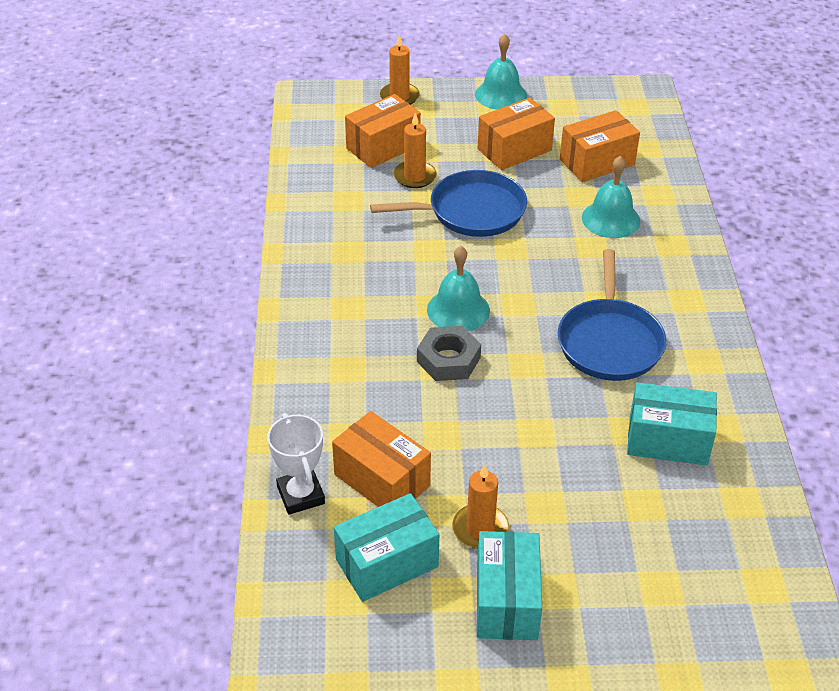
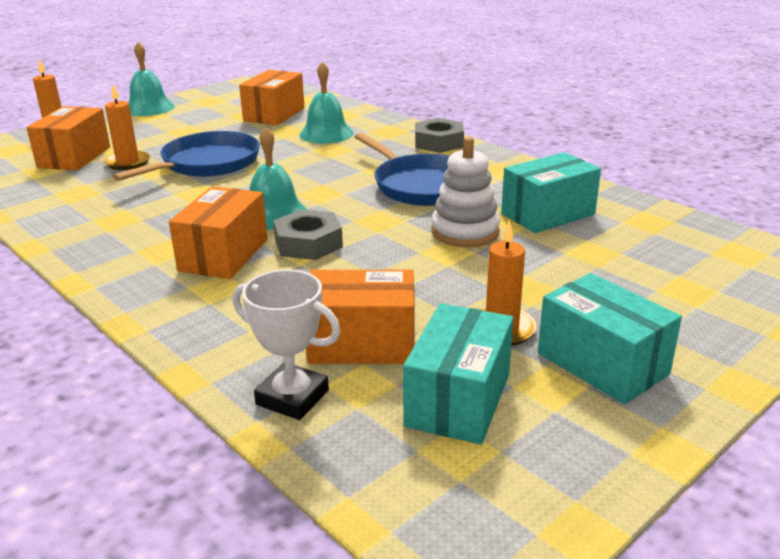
camera: 40 degrees left, 15 degrees down
(514, 149) = (199, 127): orange box -> orange box (223, 255)
(575, 419) = (465, 232): none -> white stacking toy
(696, 288) = (438, 142): none -> grey nut

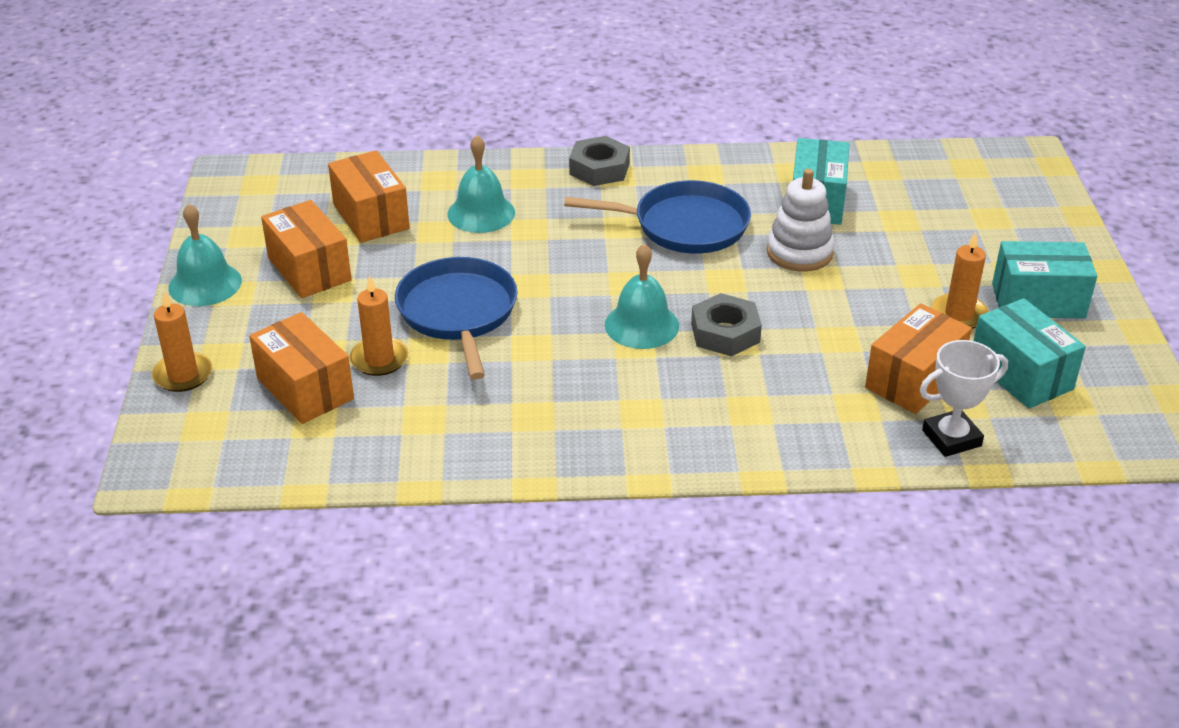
camera: 50 degrees left, 10 degrees up
(223, 255) = (693, 383): orange box -> orange box (309, 269)

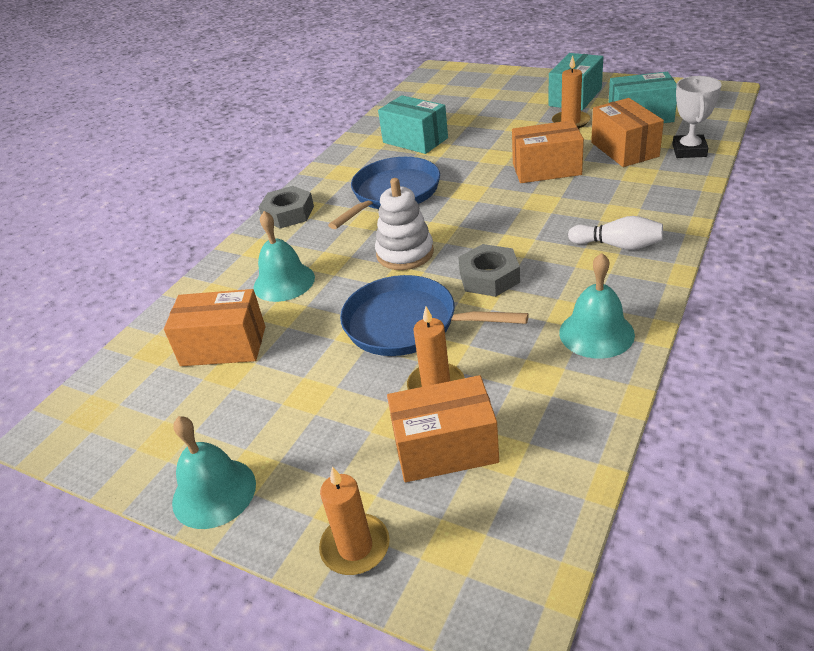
camera: 55 degrees left, 0 degrees up
(309, 269) = (263, 405): orange box -> orange box (546, 169)
(641, 325) = (494, 236): turquoise bell -> turquoise bell (596, 333)
(679, 422) = (618, 245): none -> white bowling pin
(725, 333) = (529, 204): grey nut -> grey nut (489, 277)
(799, 252) = (464, 158): white stacking toy -> white stacking toy (405, 253)

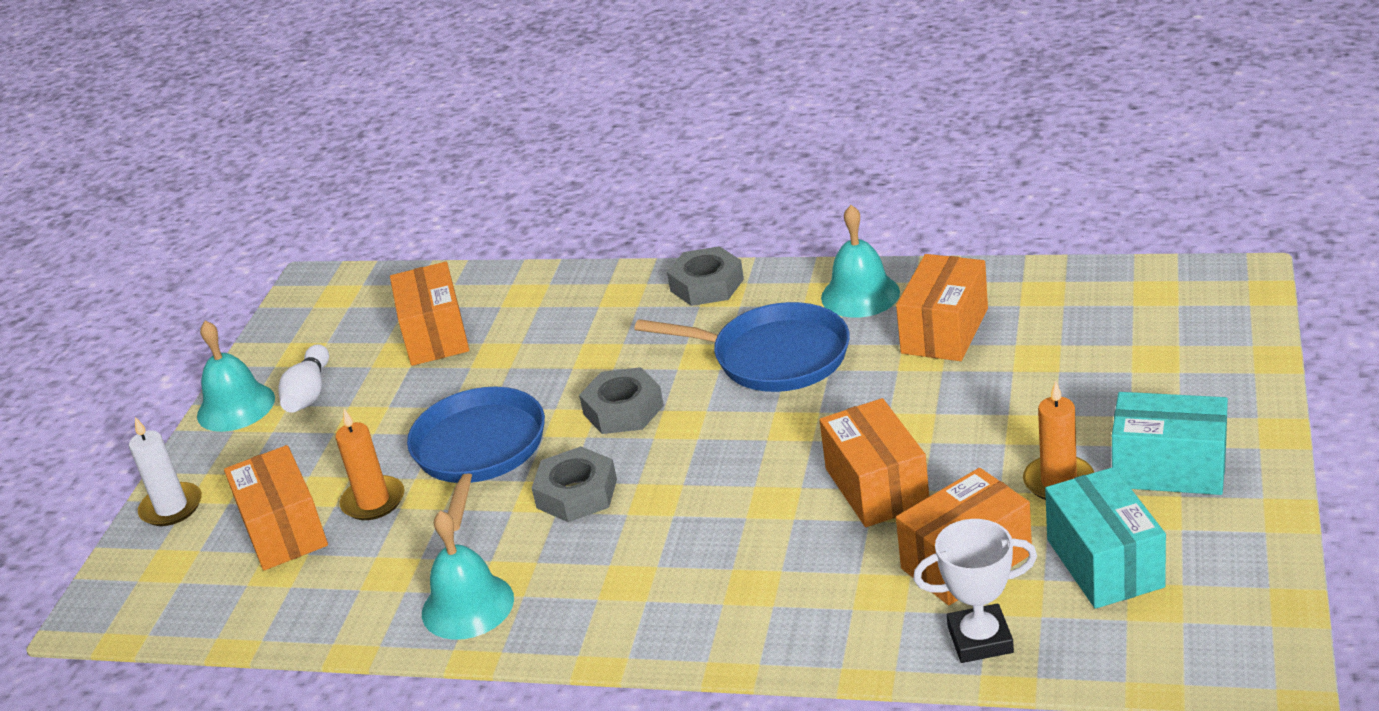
camera: 75 degrees right, 5 degrees down
(284, 282) = (553, 335): turquoise bell -> turquoise bell (860, 295)
(355, 547) = (171, 507): orange candle -> white candle
(405, 253) = (623, 410): white stacking toy -> grey nut
(415, 140) = (944, 331): turquoise box -> orange box
(618, 245) = (664, 596): white bowling pin -> white bowling pin (309, 393)

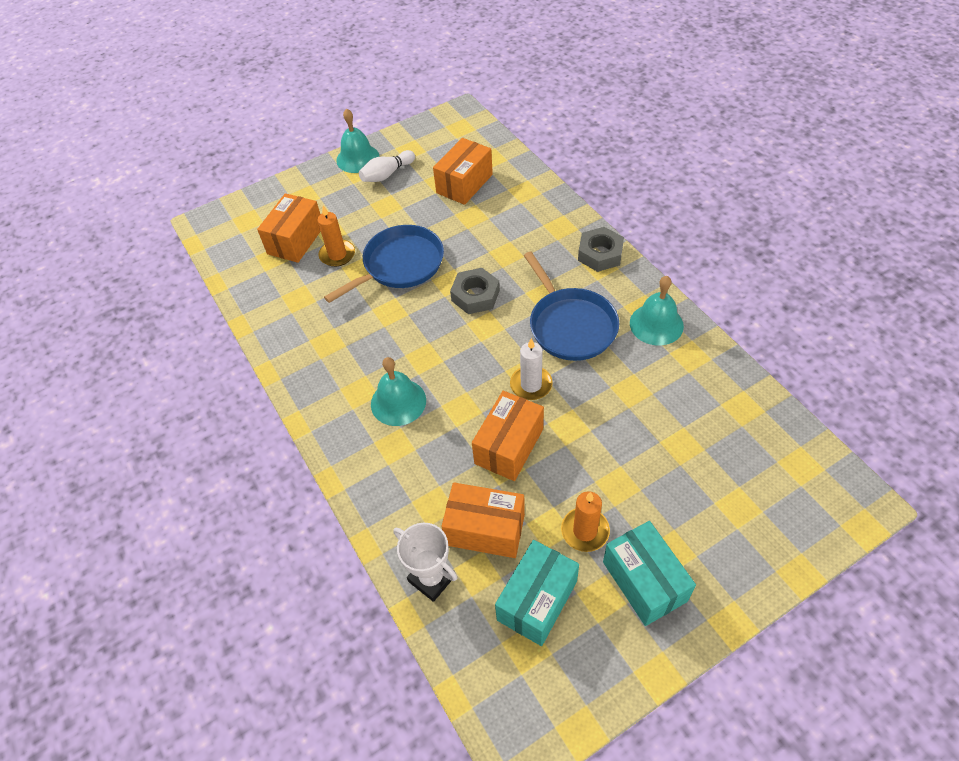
camera: 45 degrees right, 20 degrees up
(171, 507) = (280, 192): white candle -> white candle (531, 384)
(467, 606) = (298, 343): turquoise bell -> turquoise bell (398, 402)
(576, 493) = (402, 324): grey nut -> none
(944, 331) = (663, 385): orange box -> none

